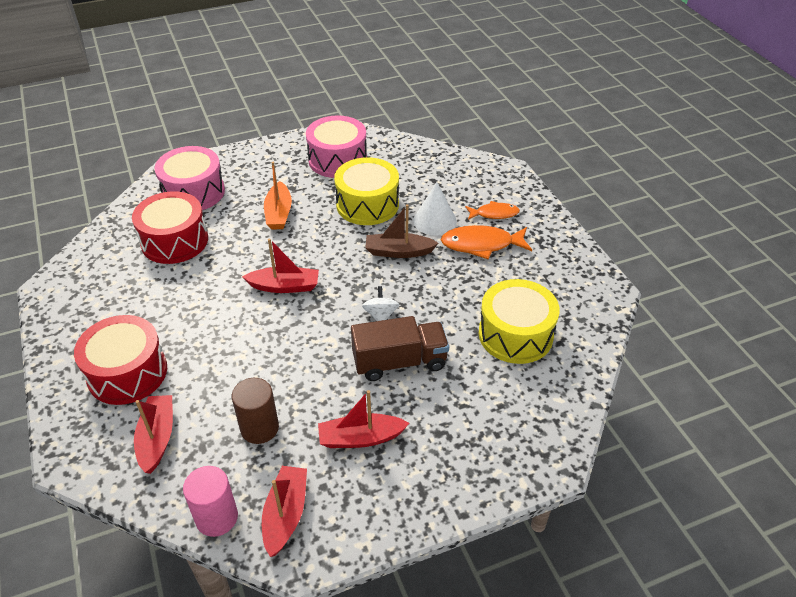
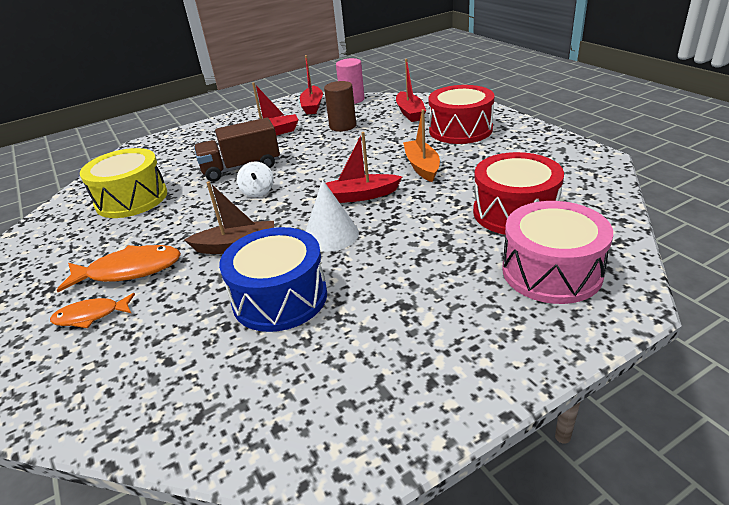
camera: 175 degrees right, 10 degrees down
(279, 213) = (405, 264): orange boat -> orange boat (422, 166)
(337, 160) = (345, 375): pink drum -> none
(367, 204) = (280, 298): yellow drum -> blue drum
(435, 221) = (183, 291): white cone -> white cone (331, 235)

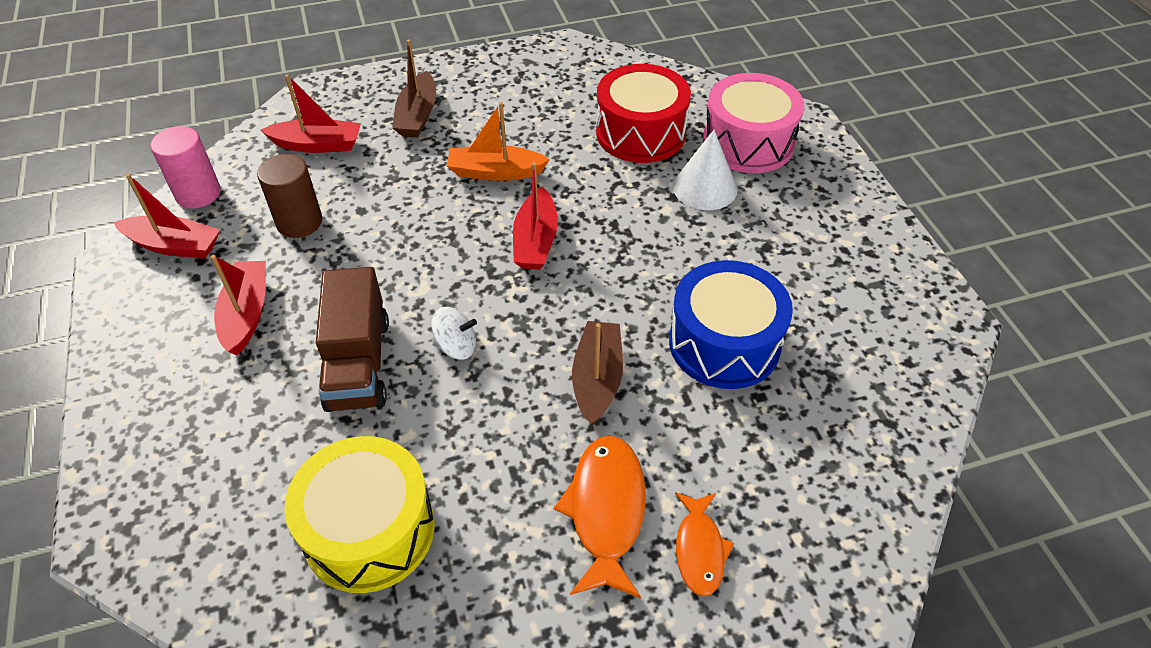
camera: 80 degrees left, 15 degrees up
(331, 235) = (615, 282): white cone -> white cone (704, 188)
(460, 130) = (417, 116): red drum -> brown boat

